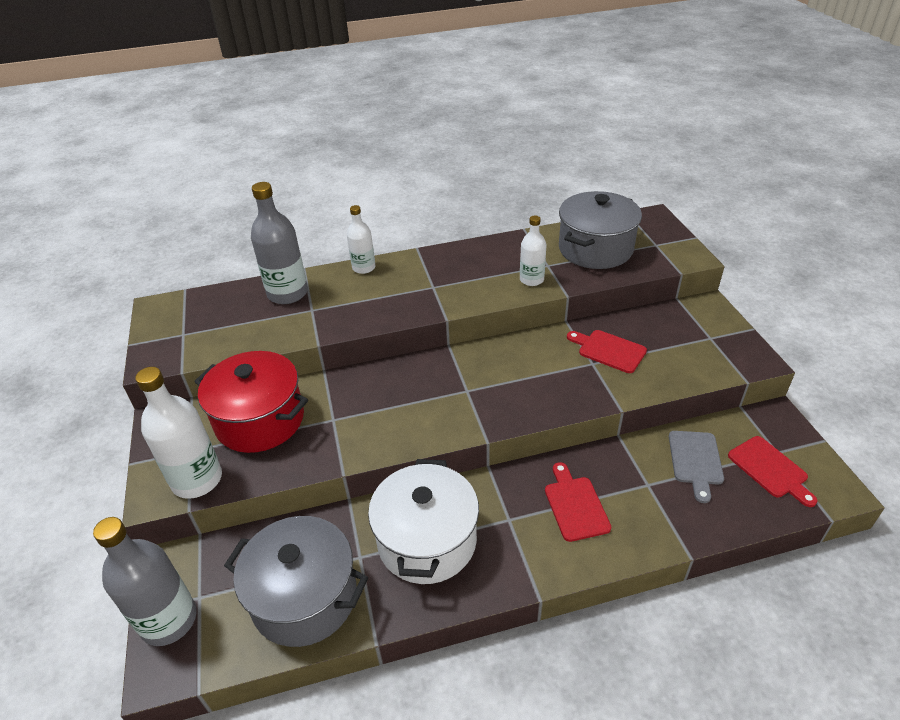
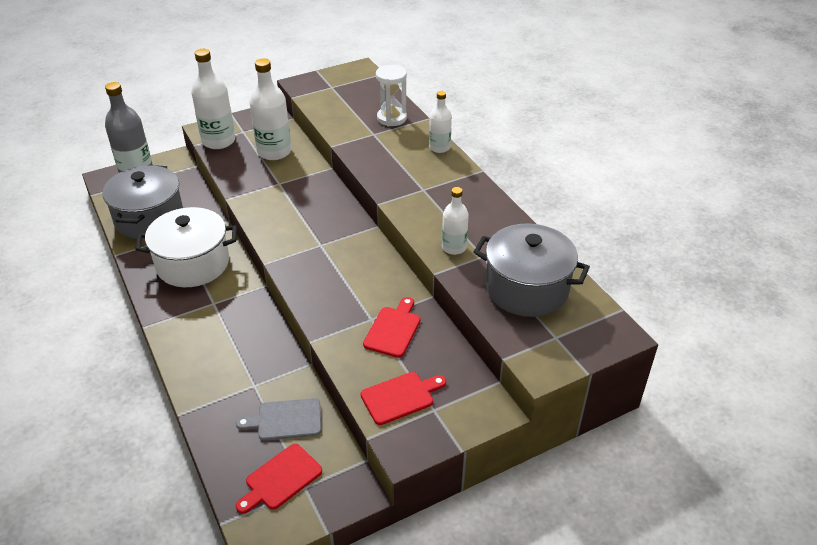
camera: 75 degrees right, 0 degrees up
(260, 420) = (274, 152): red pot -> white bottle
(287, 293) = (391, 118): grey bottle -> white hourglass
(575, 505) = (229, 340): red cutting board -> red cutting board (400, 397)

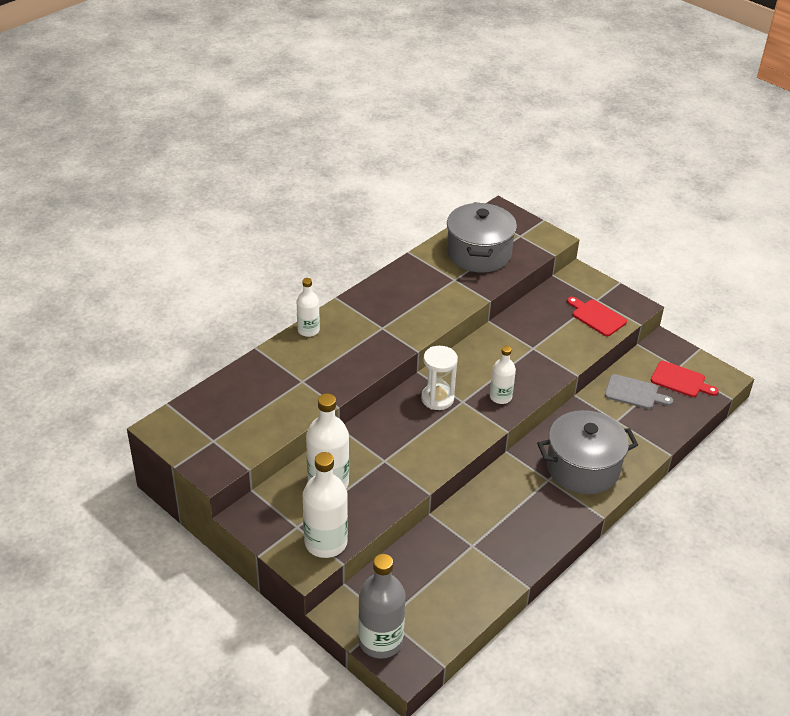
camera: 110 degrees left, 0 degrees up
(149, 218) = (459, 584): grey pot -> grey pot (583, 467)
(193, 264) = (507, 516): white pot -> none
(285, 420) = (634, 393): grey cutting board -> grey cutting board turned 45 degrees counterclockwise
(391, 118) = (266, 374): white hourglass -> white hourglass (437, 398)
(393, 329) = (536, 334): red cutting board -> none
(454, 247) = (452, 296): white bottle -> white bottle (500, 397)

